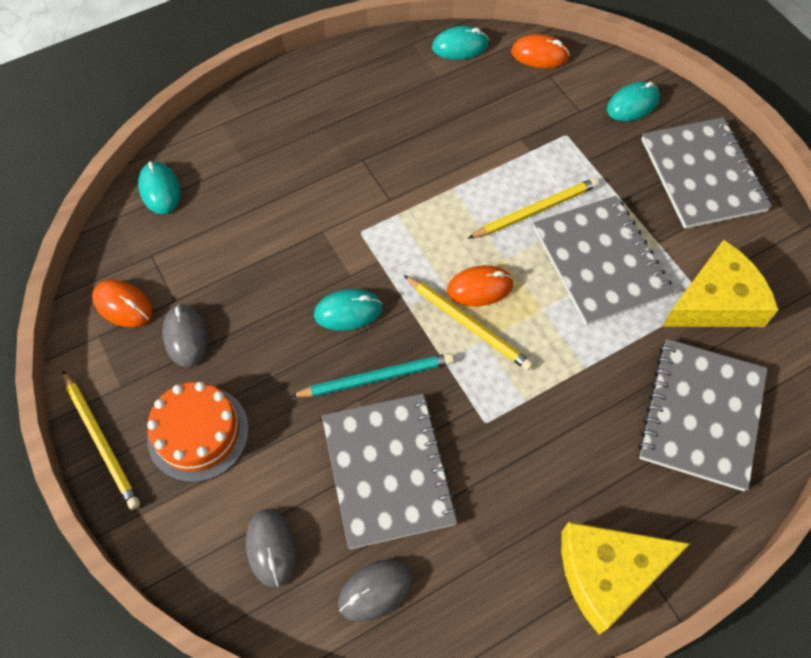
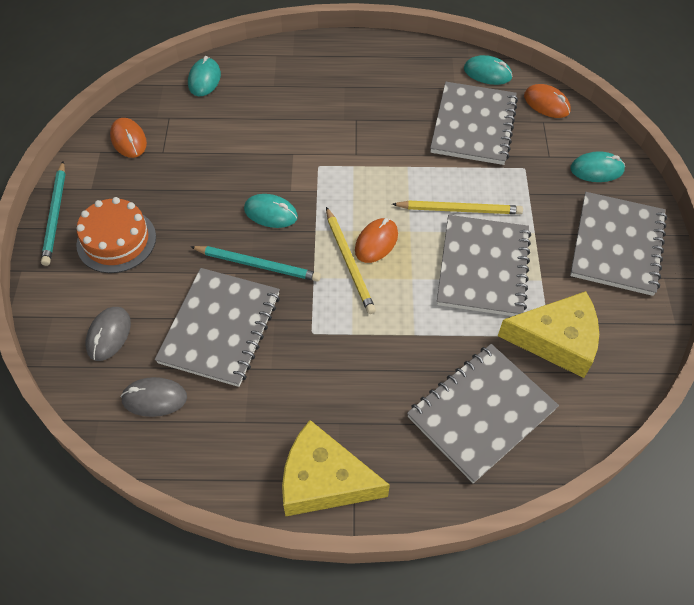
camera: 30 degrees right, 5 degrees down
(101, 441) = (55, 215): yellow pencil -> turquoise pencil
(186, 337) = (153, 178): grey mouse -> none
(480, 288) = (376, 242): orange mouse -> orange mouse turned 75 degrees counterclockwise
(486, 111) = (473, 125): none -> grey notebook

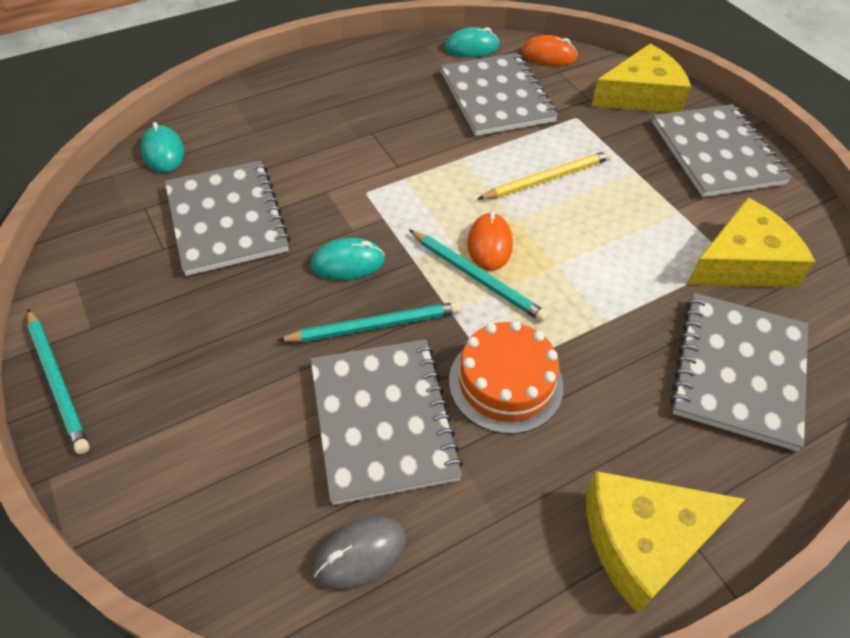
camera: 30 degrees left, 5 degrees down
(109, 335) = (238, 502): grey mouse -> none
(116, 240) = (169, 376): orange cake -> orange cake (505, 383)
(128, 140) = (107, 251): orange mouse -> none
(349, 262) = (477, 277): yellow pencil -> turquoise pencil
(483, 267) = (616, 224): grey notebook -> grey notebook (227, 219)
(596, 170) = (641, 95): turquoise mouse -> yellow cheese

